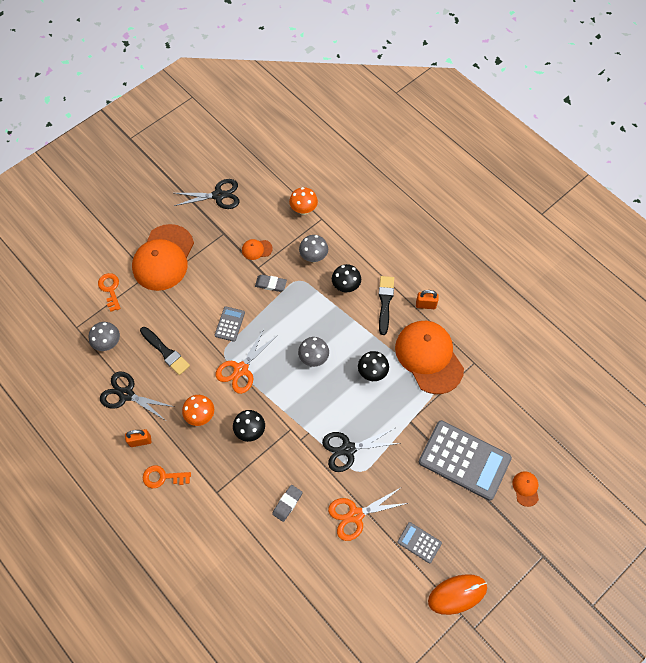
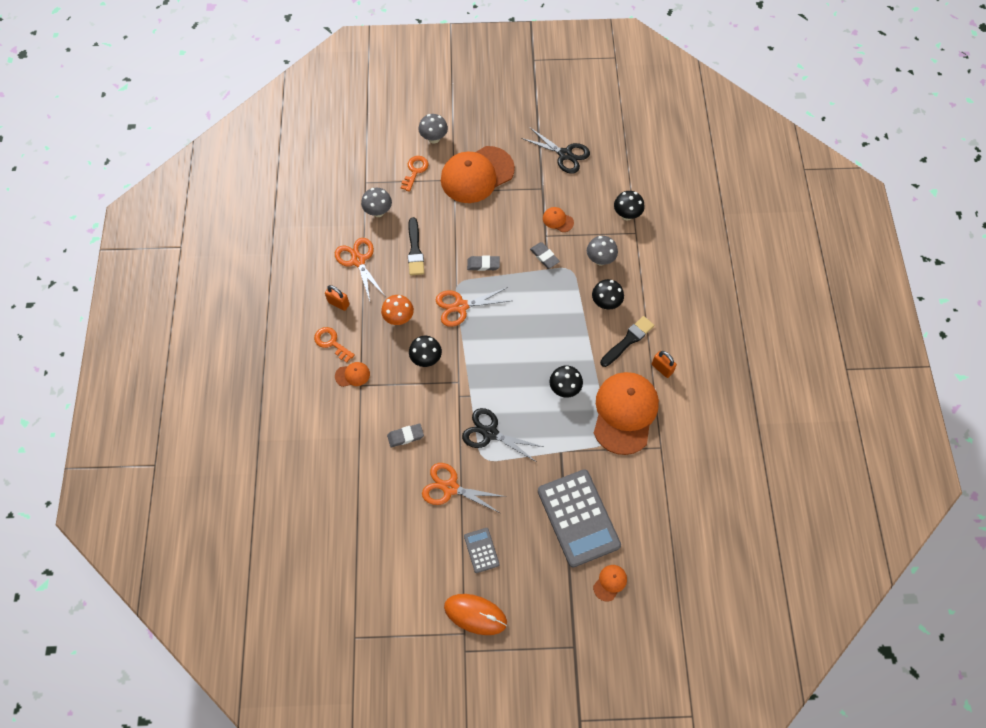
camera: 40 degrees right, 0 degrees up
(126, 394) = (358, 260): black scissors -> orange scissors
(203, 489) = (352, 375): none -> orange cap
(230, 324) = (483, 264): grey calculator -> grey eraser
(303, 210) = (627, 215): orange mushroom -> black mushroom
(313, 358) = (526, 341): grey mushroom -> grey mushroom (434, 138)

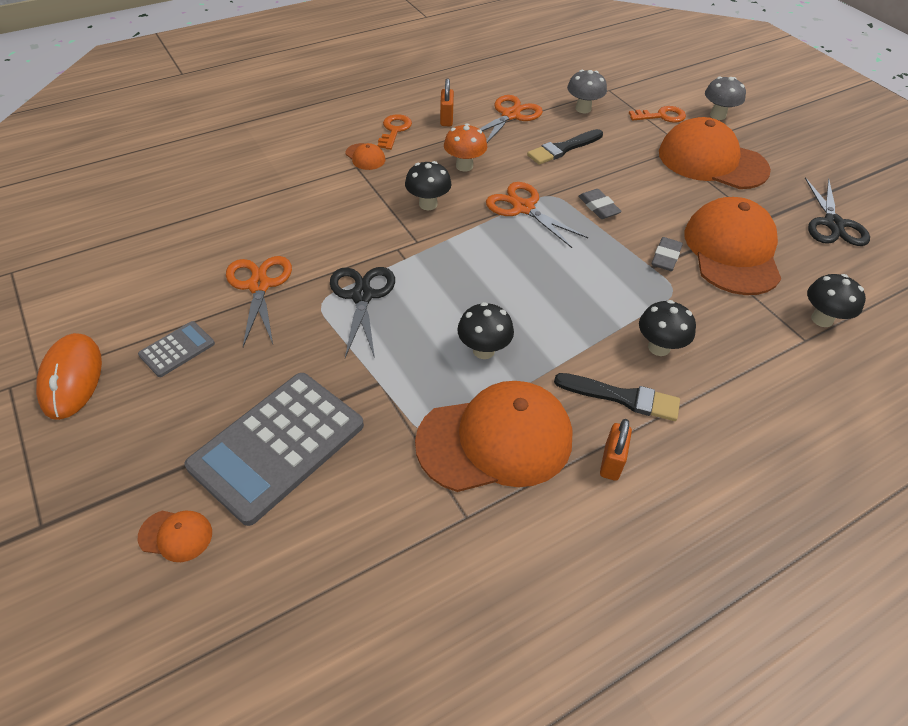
camera: 60 degrees right, 15 degrees down
(405, 436) = (311, 222): grey eraser -> none
(558, 220) = (732, 251): orange cap -> orange cap, size x2.44
(600, 260) = (720, 316): grey mushroom -> none

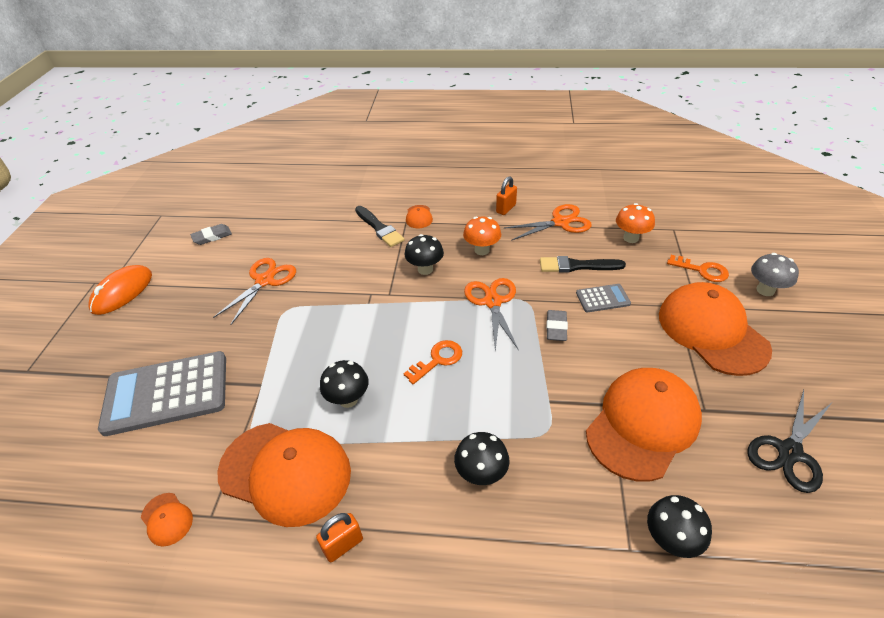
camera: 40 degrees right, 5 degrees down
(176, 535) = (68, 417): orange cap -> orange cap (167, 519)
(177, 349) = (183, 301): grey calculator -> grey calculator (602, 298)
(362, 296) = (314, 317): black scissors -> none
(394, 130) = (459, 204): orange key -> orange key (438, 360)
(583, 109) = (631, 238): grey mushroom -> orange mushroom
(622, 397) = (407, 498): black brush -> black brush (379, 228)
(666, 257) = (571, 399): grey eraser -> grey eraser (212, 236)

